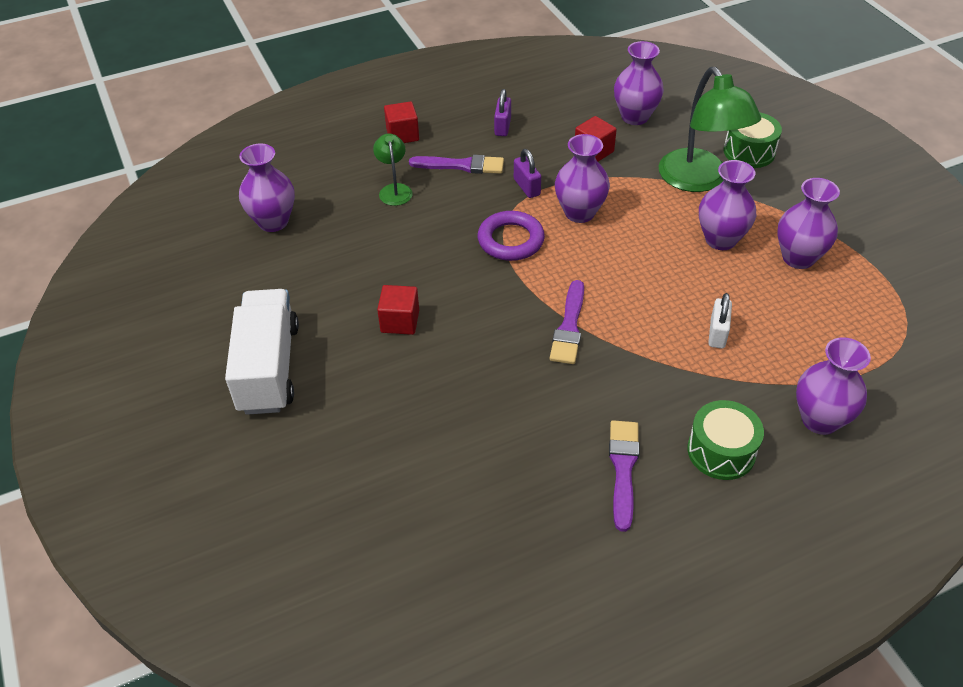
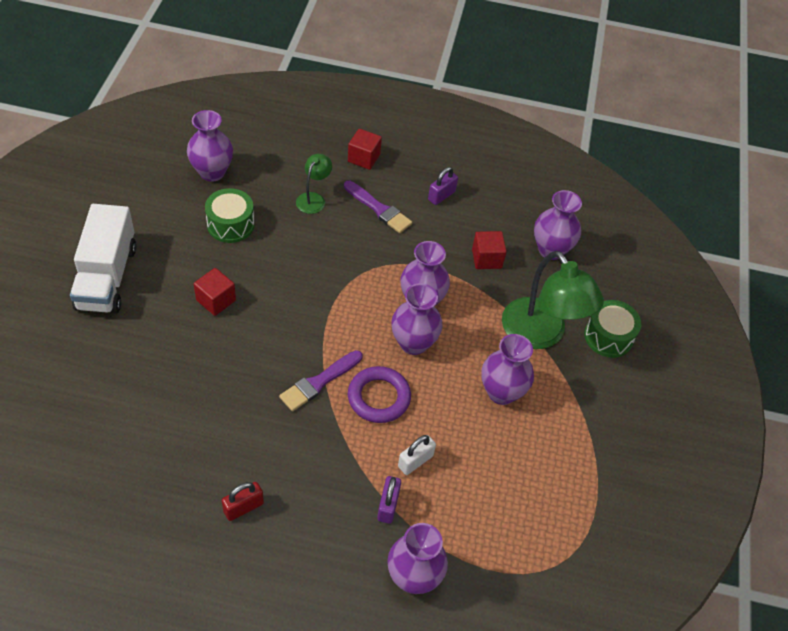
camera: 30 degrees right, 5 degrees up
(269, 368) = (107, 277): white truck -> white truck turned 150 degrees clockwise
(510, 240) = (350, 290): purple ring -> purple ring (379, 397)
(527, 187) = (406, 256): purple padlock -> purple padlock (388, 505)
(623, 469) = (243, 507): purple brush -> red padlock
(699, 180) = (540, 334): green lamp -> green lamp turned 45 degrees counterclockwise
(721, 451) = (320, 545): green drum -> green drum (230, 225)
(798, 258) = (544, 448): purple vase -> purple vase (413, 343)

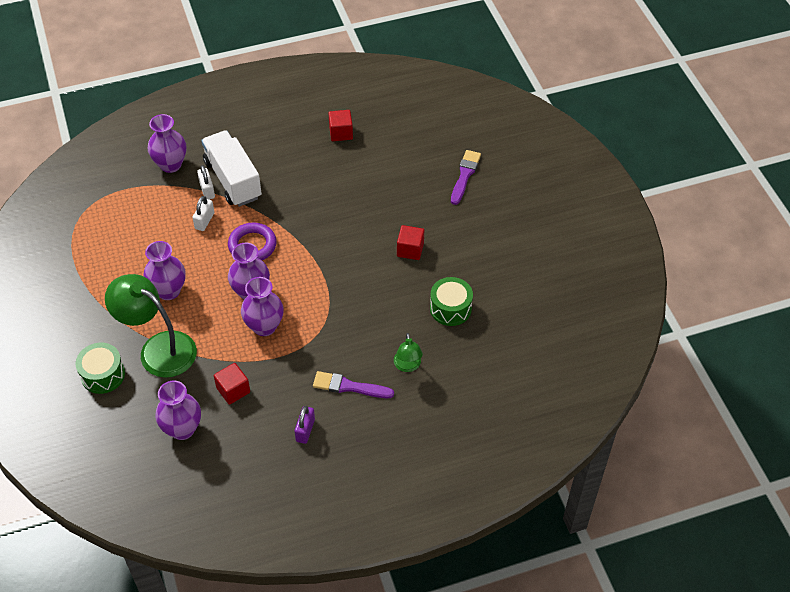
camera: 155 degrees right, 0 degrees up
(107, 277) = (495, 226): white truck -> white truck (233, 180)
(212, 172) = (505, 343): purple vase -> none
(243, 507) = (292, 150): red padlock -> none
(319, 382) = (298, 235): purple brush -> purple brush (465, 175)
(363, 158) = (397, 430): red cube -> red cube (341, 133)
(388, 505) = (207, 190): purple padlock -> white padlock

